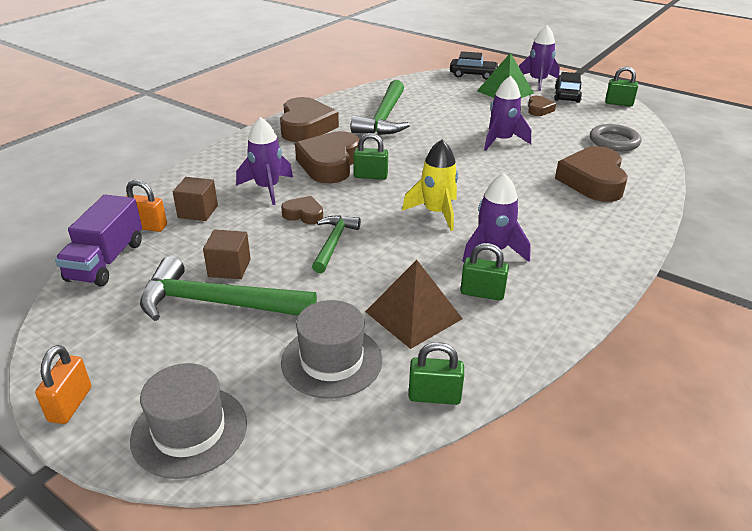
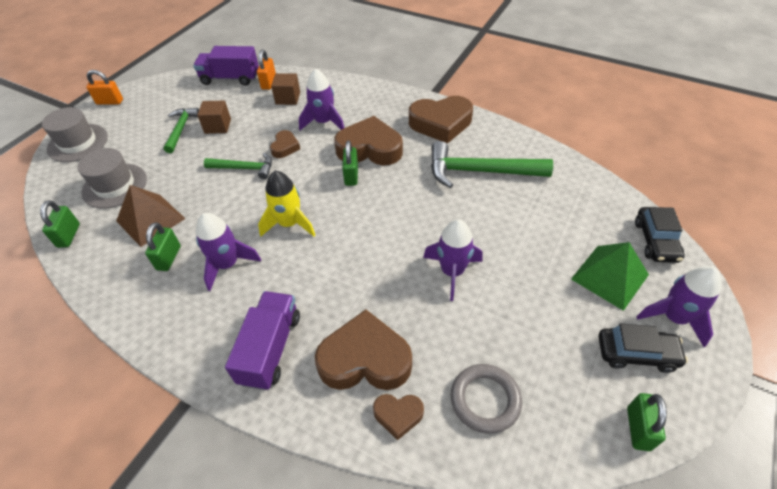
camera: 85 degrees right, 15 degrees up
(217, 303) = (181, 129): green hammer -> green hammer, size x0.58
(539, 109) = (563, 314): brown heart -> brown heart (398, 415)
(592, 224) = (270, 348): none -> purple truck

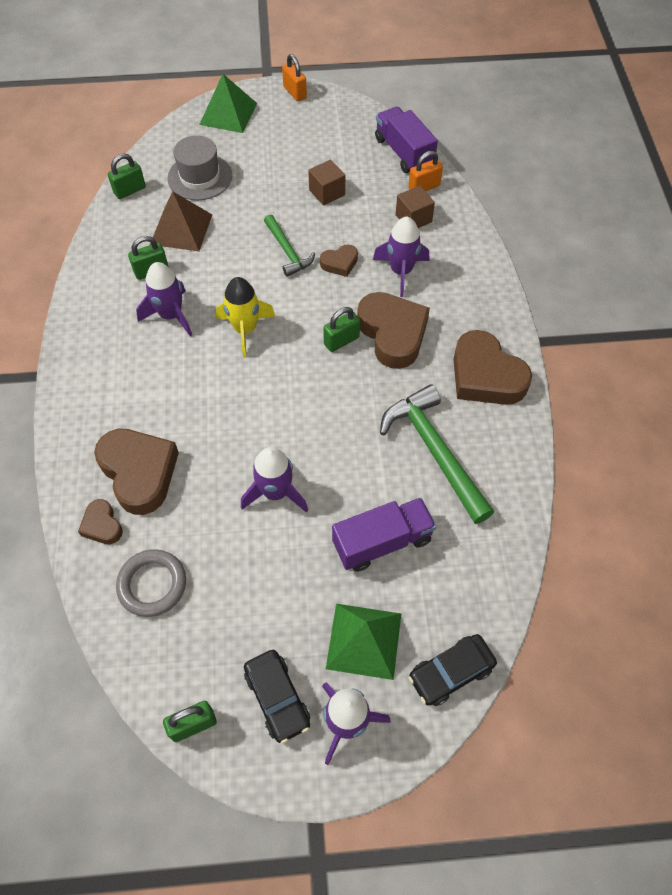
camera: 55 degrees right, 10 degrees up
(78, 143) = (228, 114): grey hat -> green pyramid
(181, 129) = (301, 169): green hammer -> none
(270, 348) = (110, 399): purple truck -> purple truck (382, 542)

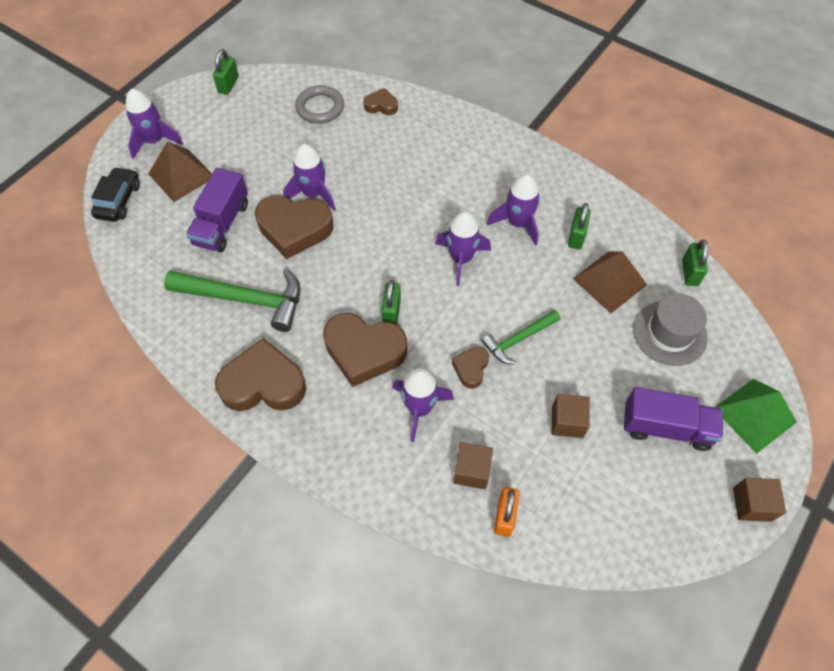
camera: 130 degrees right, 0 degrees up
(139, 473) = (399, 138): brown heart -> brown heart (294, 229)
(245, 330) = (461, 259): yellow rocket -> purple rocket
(277, 698) = (200, 122): black car -> none
(287, 251) = (518, 340): green hammer -> green hammer turned 45 degrees counterclockwise
(295, 92) = (751, 504): orange padlock -> brown cube
(364, 641) = (181, 175): green pyramid -> brown pyramid
(403, 153) = (570, 539): purple truck -> purple truck (666, 427)

